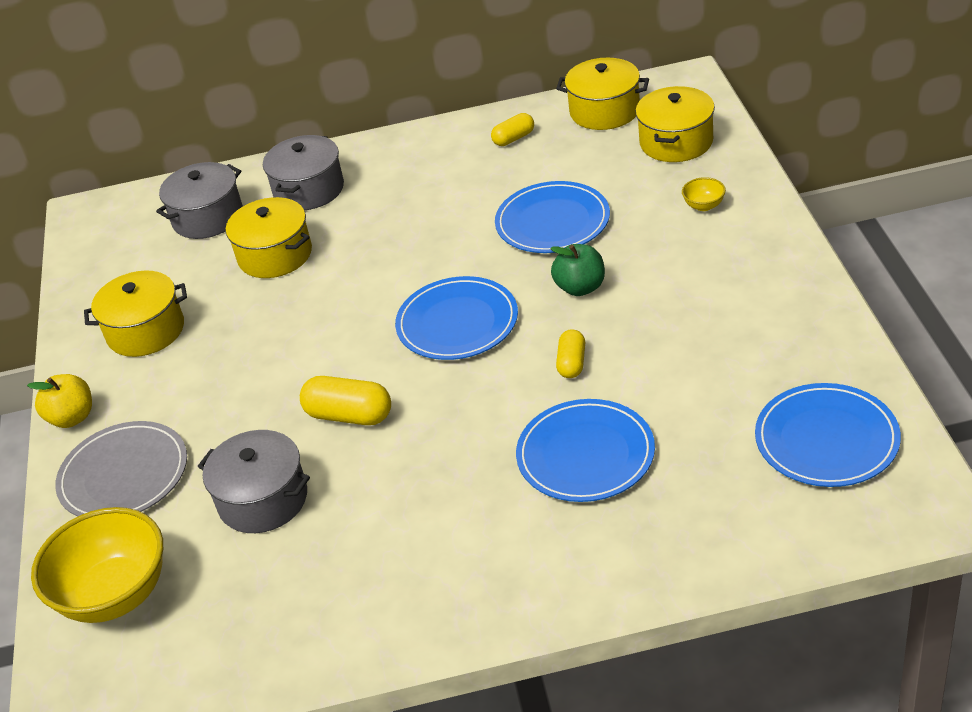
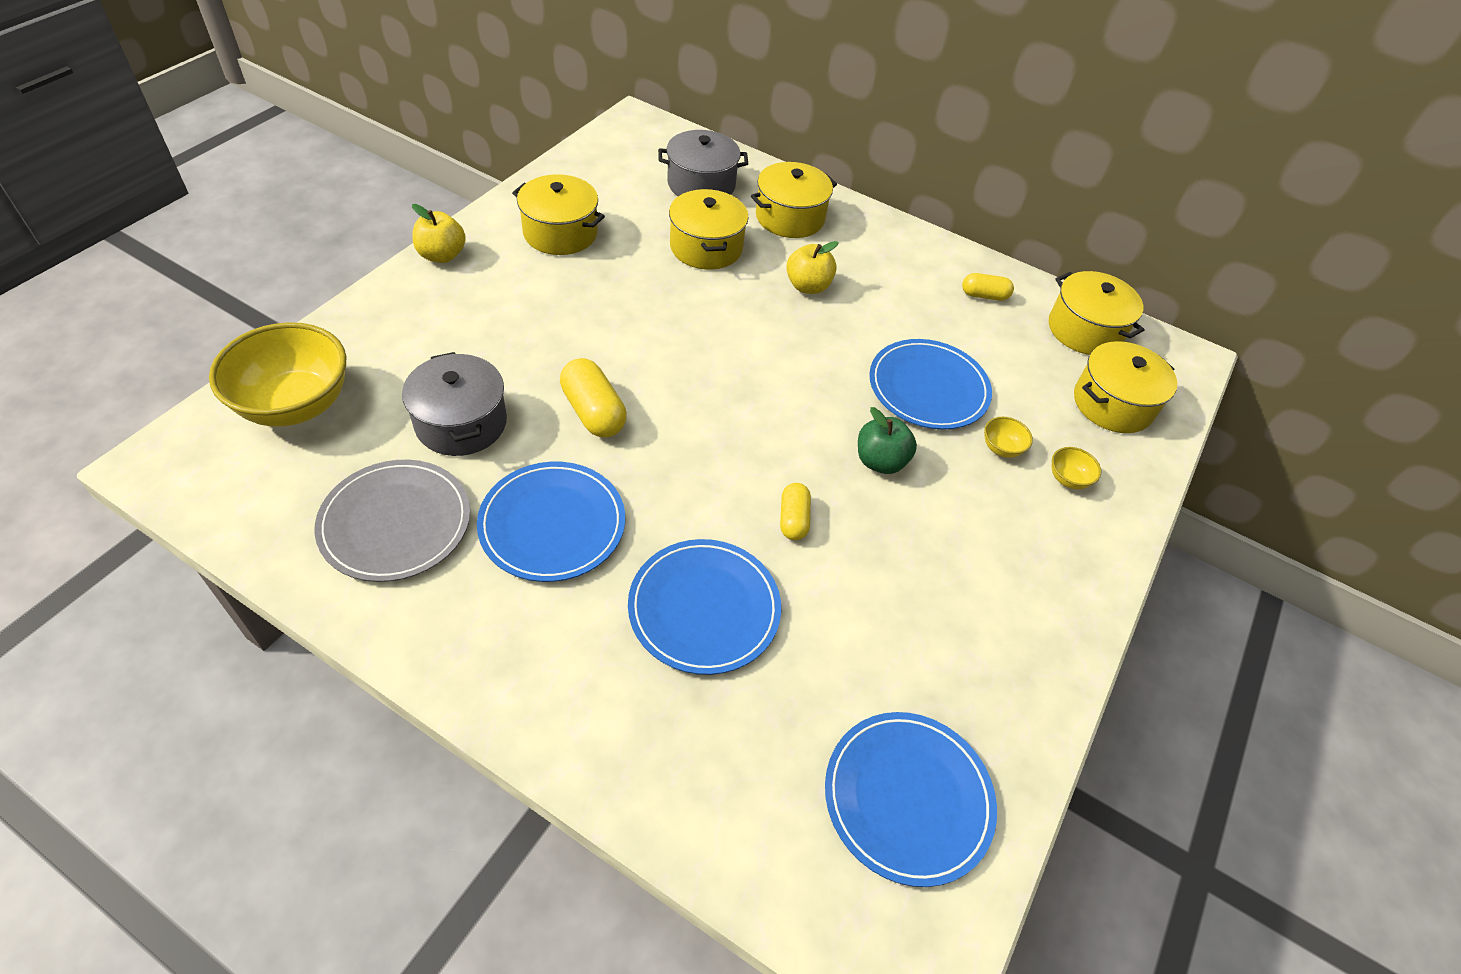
camera: 30 degrees right, 10 degrees up
(124, 475) = (413, 324): grey plate -> grey plate (395, 523)
(309, 190) = (790, 217): grey pot -> yellow pot
(386, 223) = (808, 286): none -> yellow apple
(457, 323) = (756, 408): blue plate -> blue plate (552, 524)
(572, 363) = (793, 519): yellow capsule -> yellow capsule turned 45 degrees counterclockwise
(643, 220) = (1001, 448): none -> yellow bowl

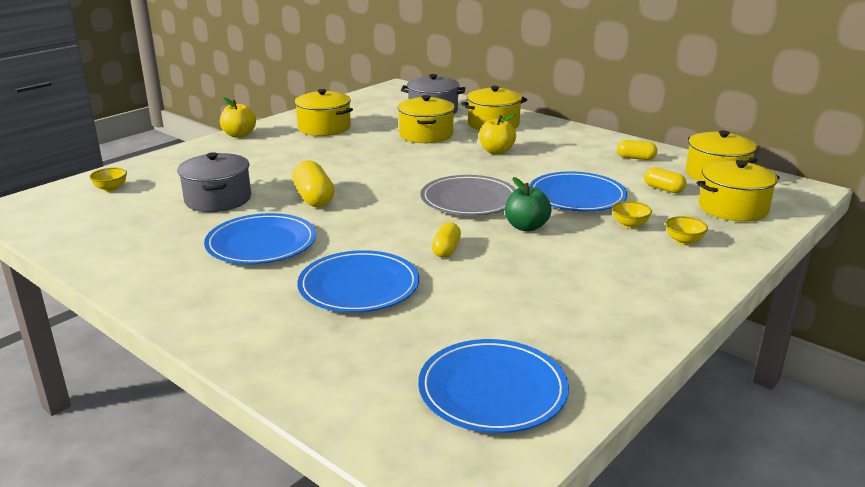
camera: 15 degrees right, 25 degrees down
(295, 405) = (111, 189): yellow bowl -> yellow bowl, size x0.41
(395, 523) = (151, 238): grey plate -> grey plate (469, 200)
(1028, 366) = (663, 189): none -> yellow capsule

